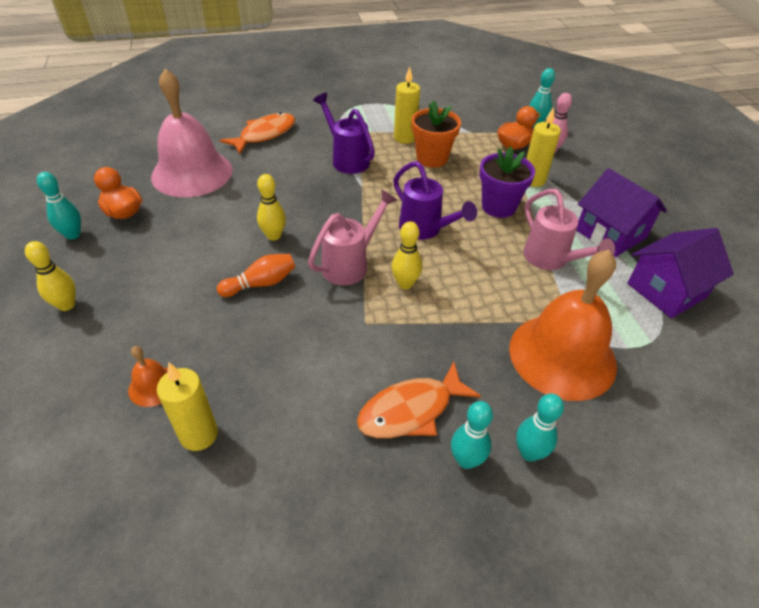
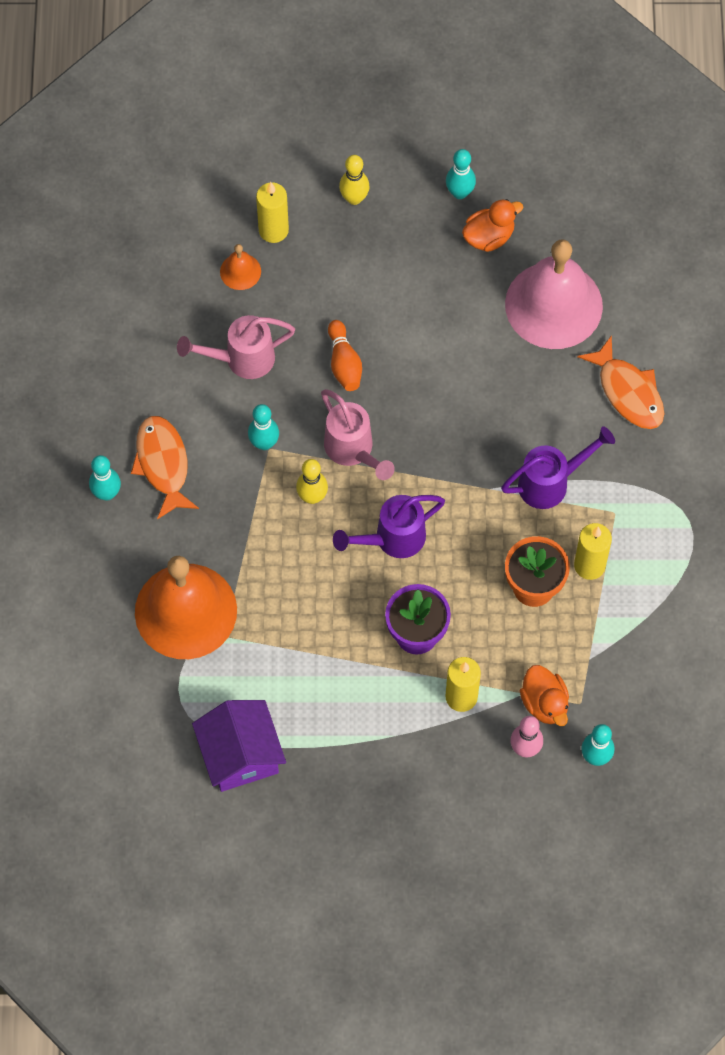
camera: 105 degrees right, 20 degrees up
(199, 435) = (183, 304): yellow candle -> yellow candle (273, 230)
(274, 236) = (416, 382): yellow bowling pin -> none
(529, 453) = (99, 543): turquoise bowling pin -> turquoise bowling pin (264, 443)
(551, 260) = (312, 656): pink watering can -> pink watering can (241, 359)
(610, 234) = (340, 742): purple house -> none

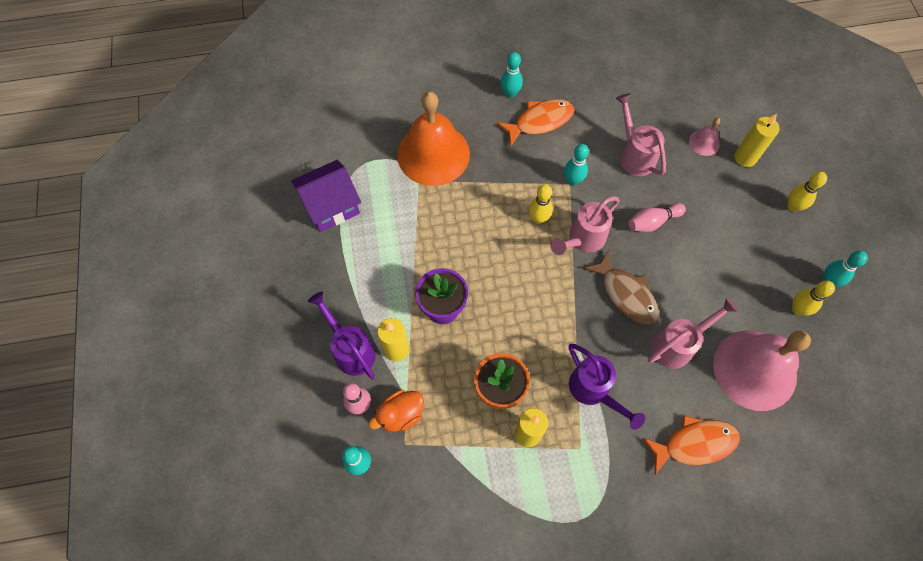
camera: 80 degrees right, 0 degrees up
(240, 271) = (704, 142): orange bell -> pink bell
(344, 363) = (652, 222): orange bowling pin -> pink bowling pin
(392, 539) = (516, 278): purple watering can -> purple watering can (350, 349)
(436, 418) = (626, 294): none -> brown fish
(489, 237) = (797, 309): orange duck -> yellow bowling pin
(510, 378) = (678, 345): none -> pink watering can
(628, 392) = (694, 444): orange fish -> orange fish turned 150 degrees counterclockwise

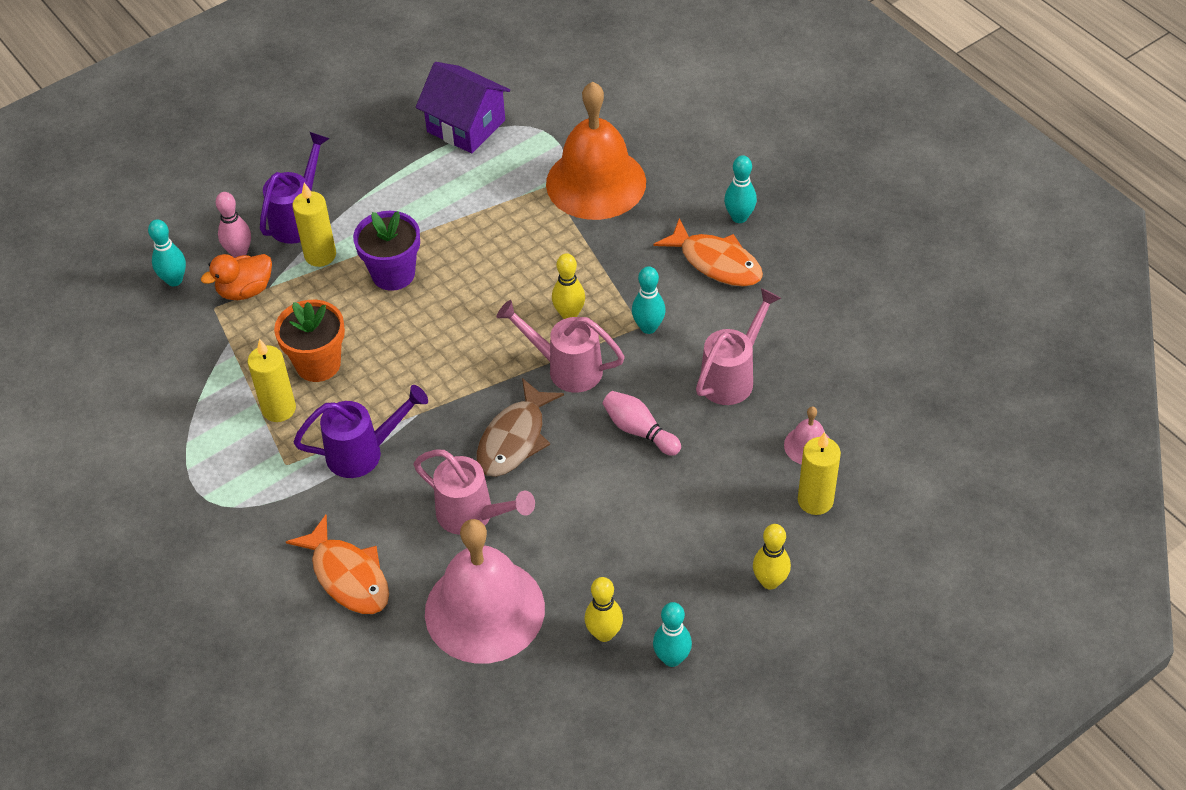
camera: 65 degrees right, 15 degrees down
(400, 415) = (245, 290): orange duck -> orange duck turned 60 degrees counterclockwise
(594, 391) = (364, 452): purple watering can -> purple watering can turned 135 degrees counterclockwise

